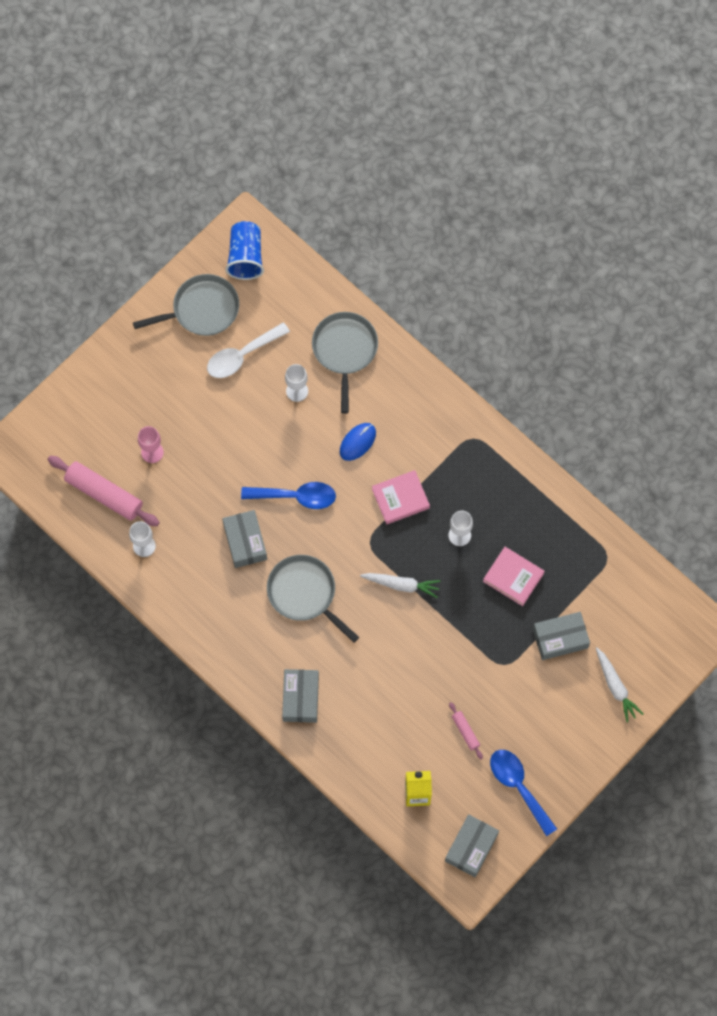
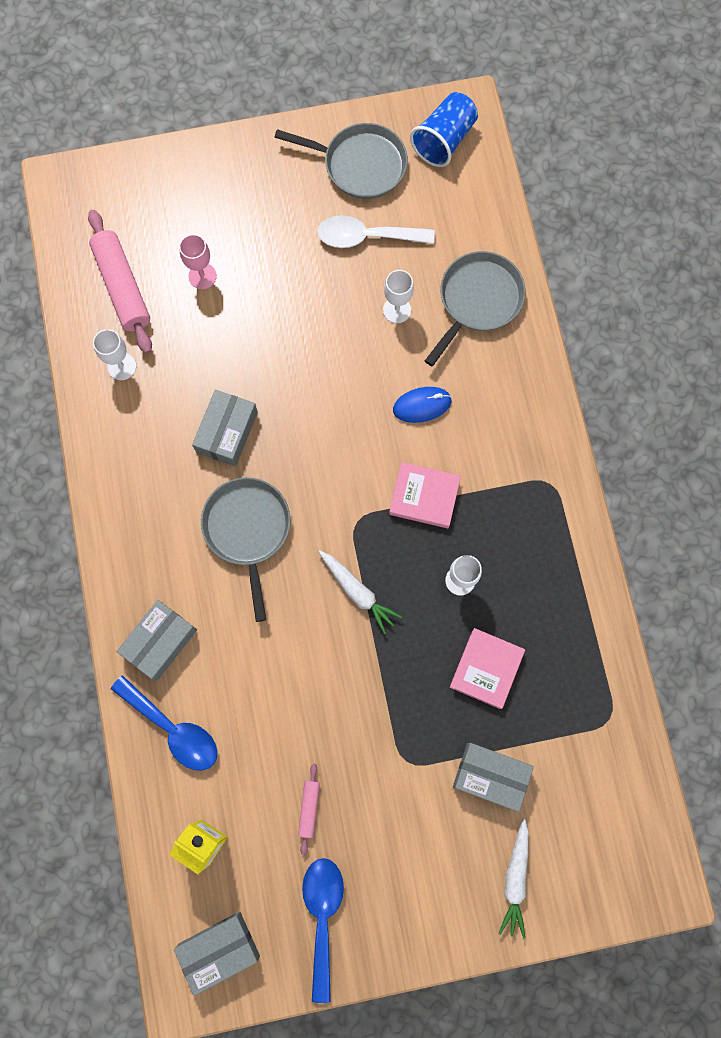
camera: 35 degrees right, 5 degrees up
(295, 496) = (314, 419): blue spoon -> blue spoon (173, 728)
(513, 577) = (486, 669): pink book -> pink book turned 45 degrees clockwise

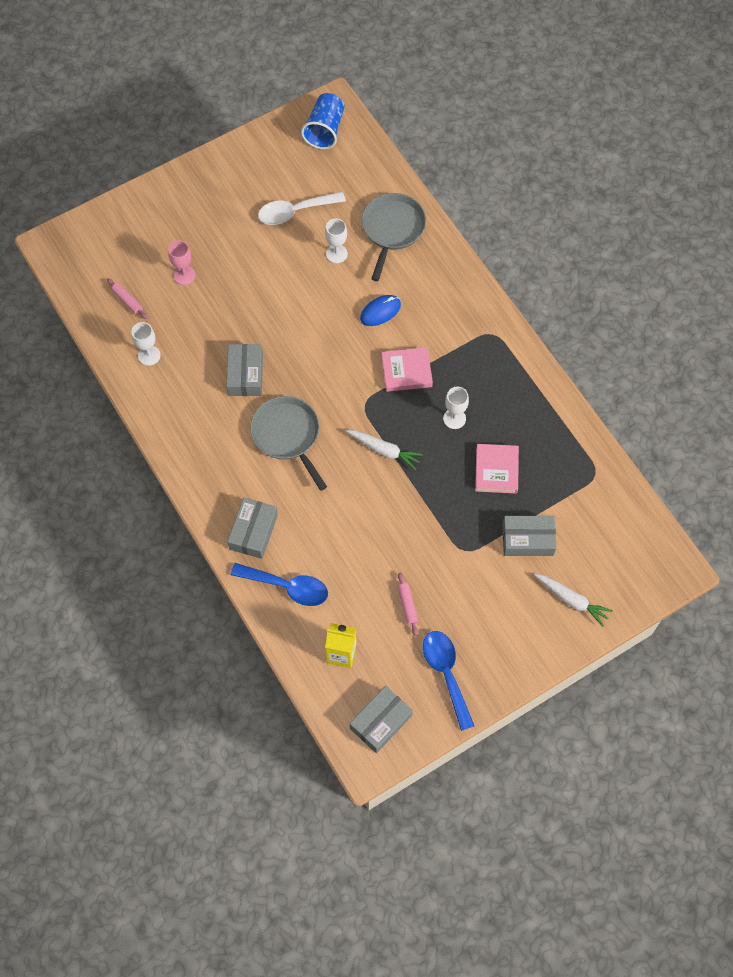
camera: 20 degrees left, 10 degrees down
(123, 287) = (127, 301): pink rolling pin -> pink rolling pin, size x0.48
(360, 165) = (271, 165): grey pan -> none
(515, 878) = (571, 600): white carrot -> white carrot turned 45 degrees counterclockwise

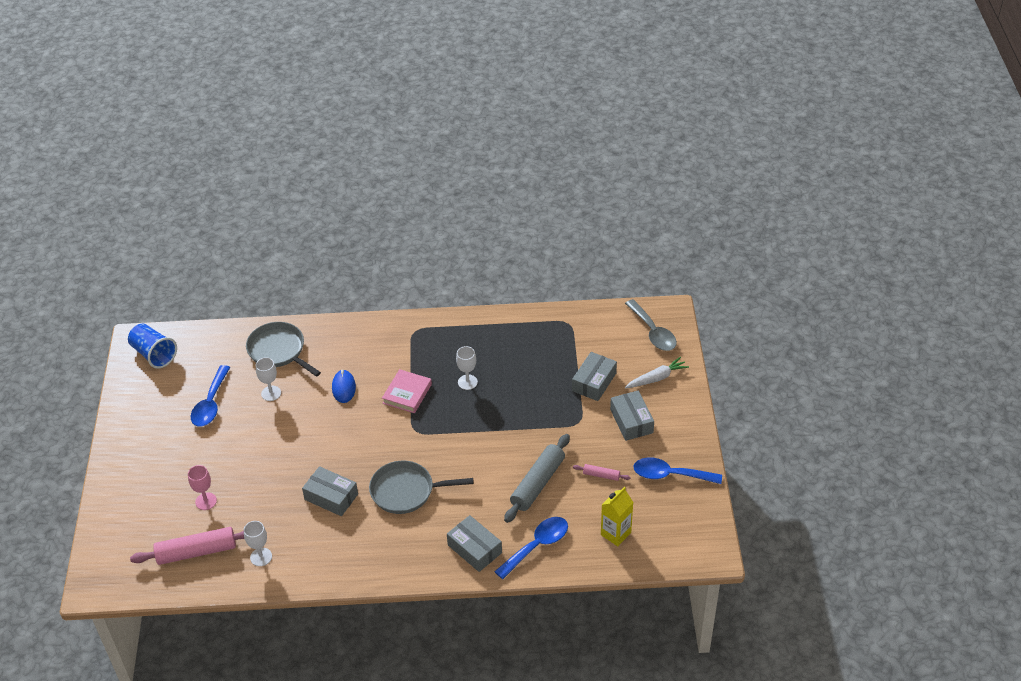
camera: 60 degrees left, 20 degrees down
(127, 301) = (196, 552): pink rolling pin -> pink rolling pin, size x2.09
(295, 211) = (211, 403): white spoon -> blue spoon
(363, 550) = (538, 483): none -> grey rolling pin
(380, 722) = (686, 532): grey box -> grey box (631, 421)
(384, 450) = (463, 435): white carrot -> none
(496, 470) = (527, 376): pink book -> none
(636, 566) = (653, 332): none -> grey spoon

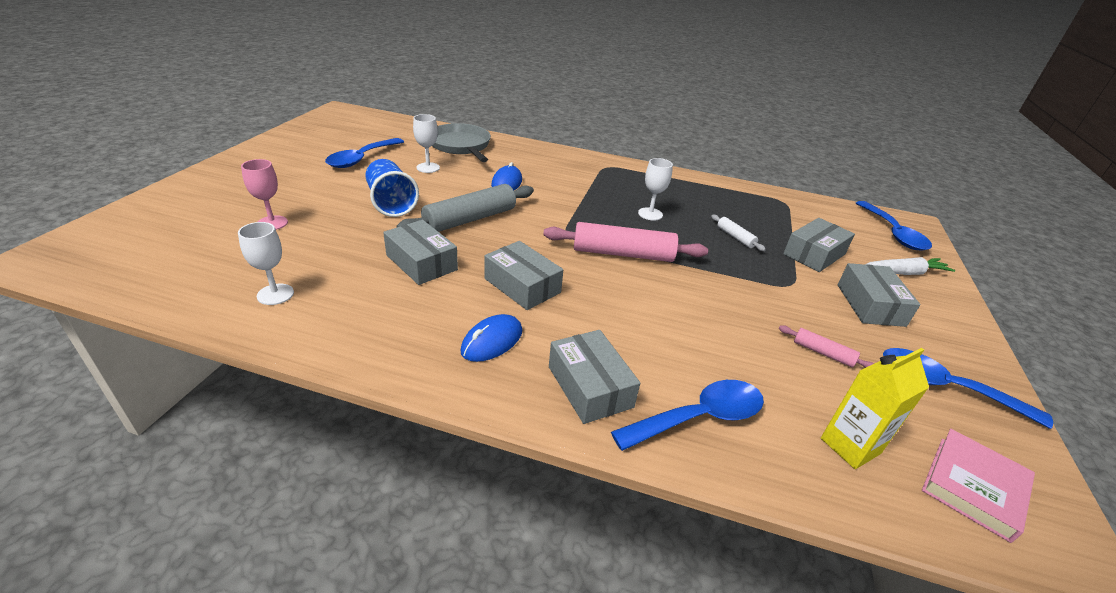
camera: 15 degrees right, 10 degrees down
(154, 354) = (345, 121): blue cup -> blue cup (391, 203)
(196, 552) = (205, 263): pink rolling pin -> pink rolling pin (622, 254)
(406, 491) = (522, 285): grey pan -> grey box
(407, 394) = (574, 204): pink book -> pink book (973, 487)
(408, 540) = (492, 341): none -> blue mouse
(535, 385) = (735, 237): none -> white rolling pin
(538, 483) = (718, 333): grey rolling pin -> grey rolling pin (470, 219)
(653, 332) = (893, 233): grey spoon -> blue spoon

